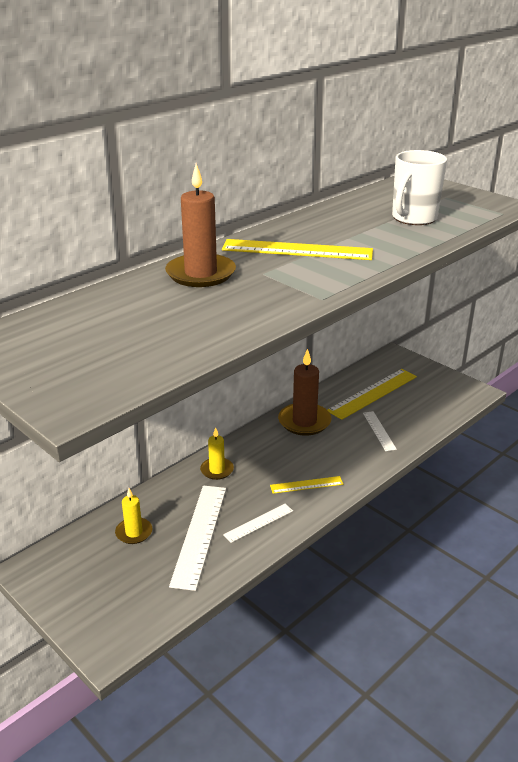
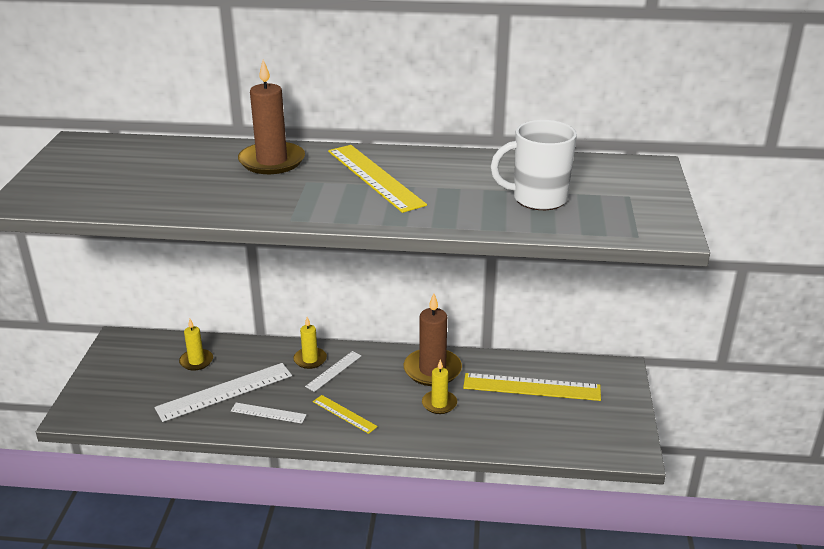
camera: 50 degrees right, 0 degrees up
(346, 437) = (439, 404): none -> yellow candle
(379, 430) = (475, 418): white ruler -> white ruler (333, 371)

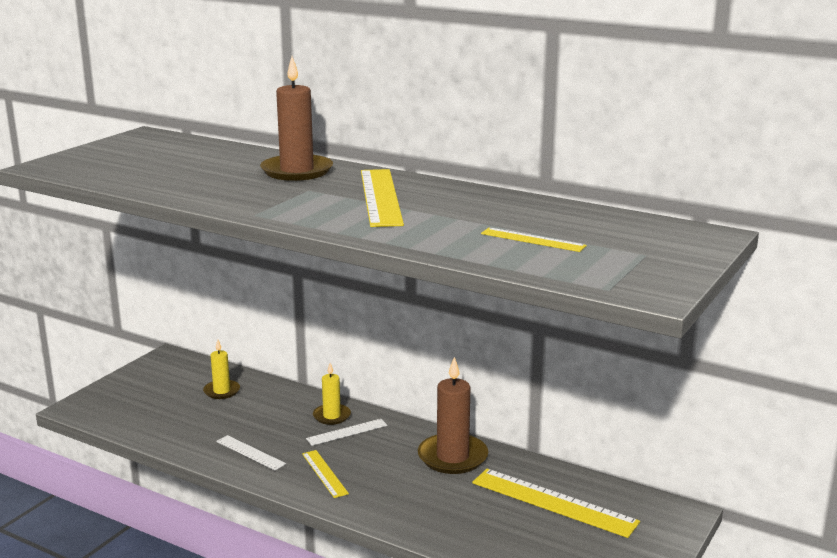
camera: 25 degrees right, 10 degrees down
(225, 392) = (225, 423): white ruler -> none
(439, 404) = (433, 490): yellow candle -> none
(538, 199) = (533, 240): white mug -> yellow ruler

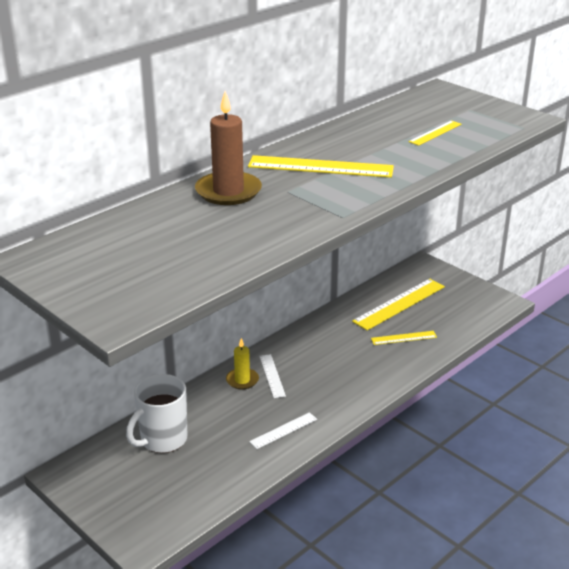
camera: 75 degrees left, 10 degrees up
(221, 391) = (162, 439): yellow candle -> white mug
(324, 473) = (330, 394): yellow ruler -> yellow ruler (403, 338)
(452, 457) = (329, 332): brown candle -> none

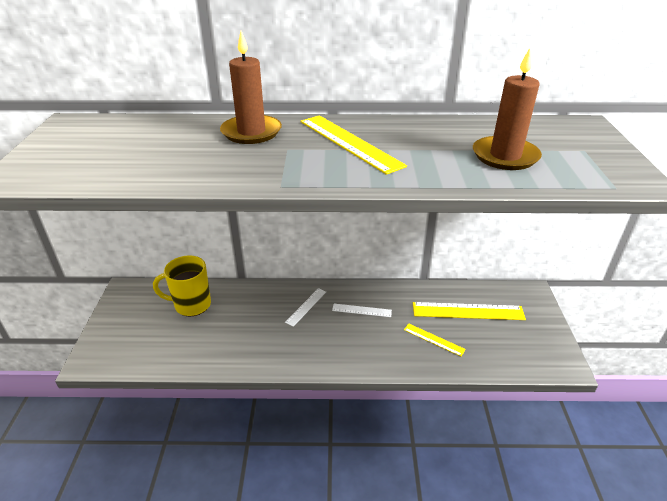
camera: 45 degrees right, 5 degrees up
(162, 439) = (191, 305): white mug -> yellow mug
(242, 380) = (285, 297): yellow candle -> none
(283, 430) = (257, 349): white ruler -> white ruler (361, 310)
(435, 133) = (505, 156): yellow ruler -> brown candle

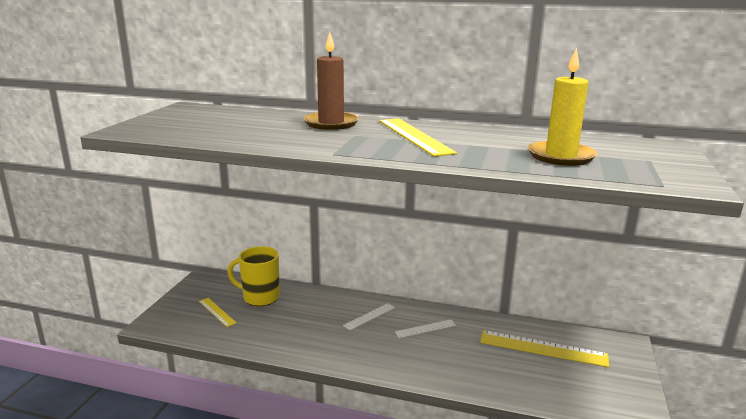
camera: 15 degrees right, 15 degrees down
(361, 310) = (425, 328): white ruler -> white ruler turned 45 degrees counterclockwise
(433, 339) = (494, 366): yellow ruler -> yellow ruler (217, 312)
(505, 156) = (561, 156): brown candle -> yellow candle

